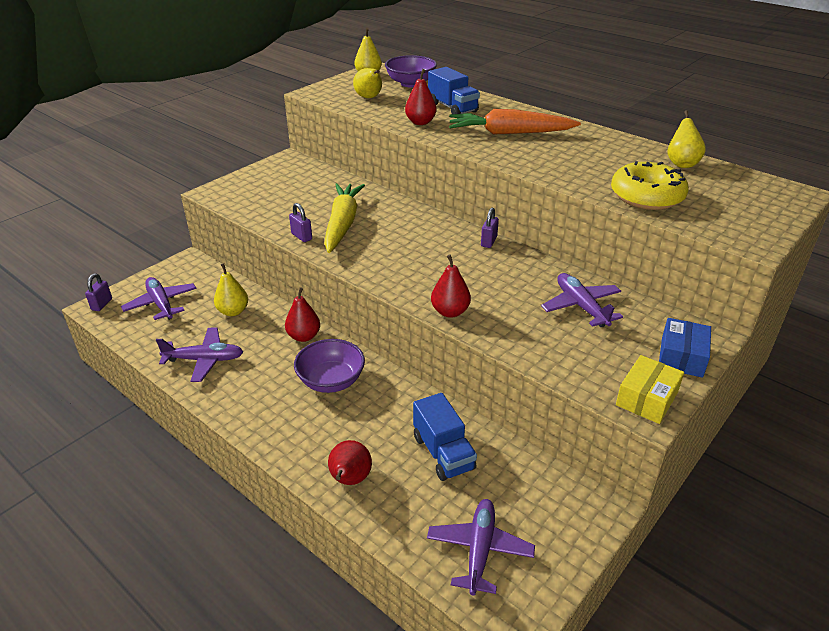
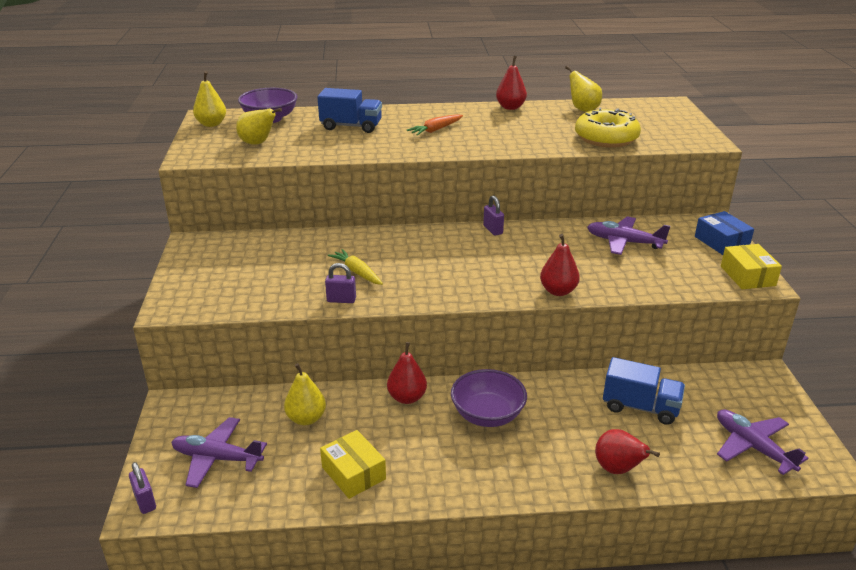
camera: 45 degrees left, 5 degrees down
(204, 360) = (353, 473): purple plane -> yellow box
(342, 224) = (357, 272): yellow carrot -> yellow carrot, size x0.53
(420, 122) = (349, 147): red pear -> red pear (510, 107)
(509, 133) = (435, 130): orange carrot -> orange carrot, size x0.53

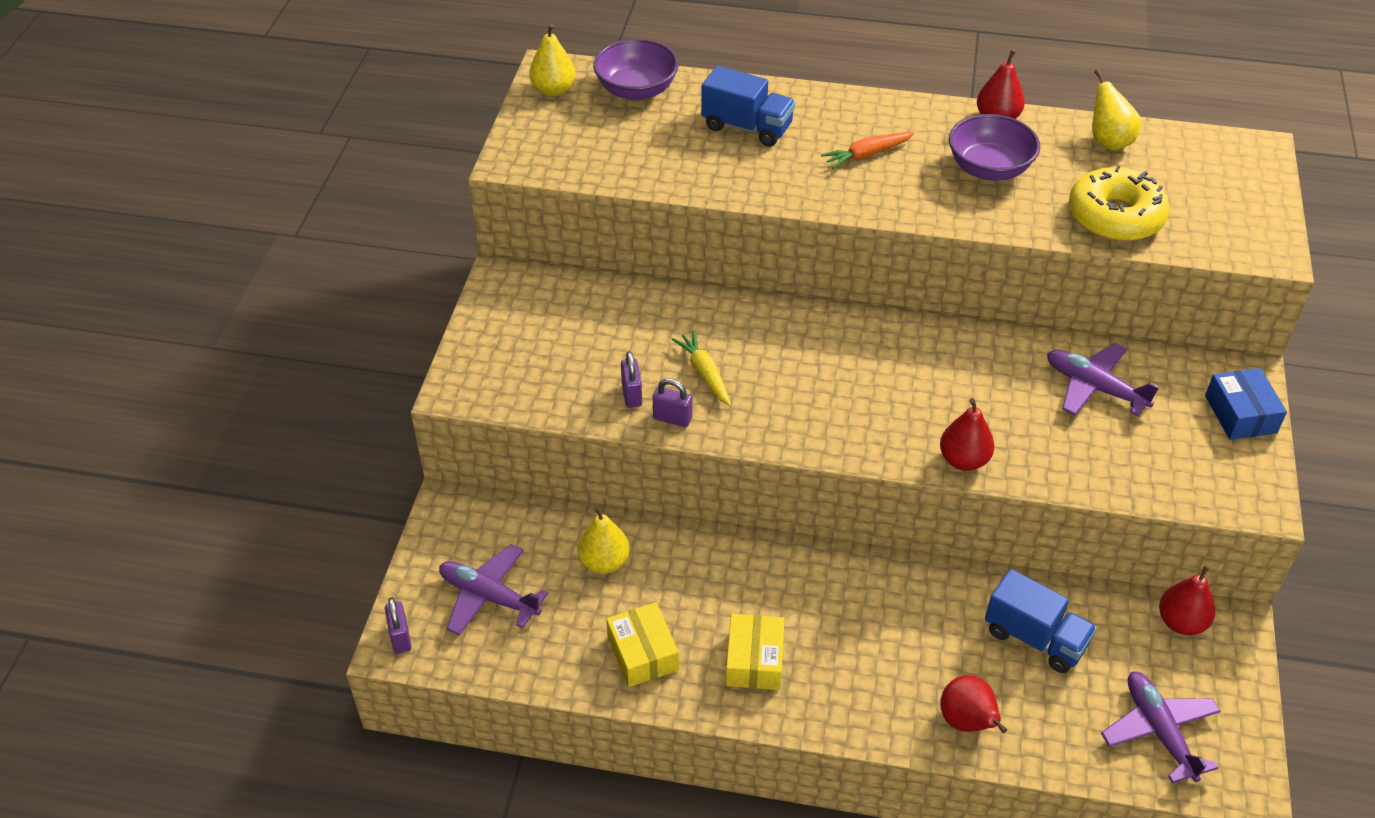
camera: 15 degrees right, 15 degrees up
(258, 143) = (608, 144): yellow pear -> none
(407, 398) = (736, 557): red pear -> red pear (1181, 622)
(487, 415) = (830, 606): purple bowl -> purple bowl (989, 169)
(493, 230) = (914, 328): purple padlock -> purple padlock (631, 394)
(747, 276) = (1246, 486): yellow box -> yellow box (754, 660)

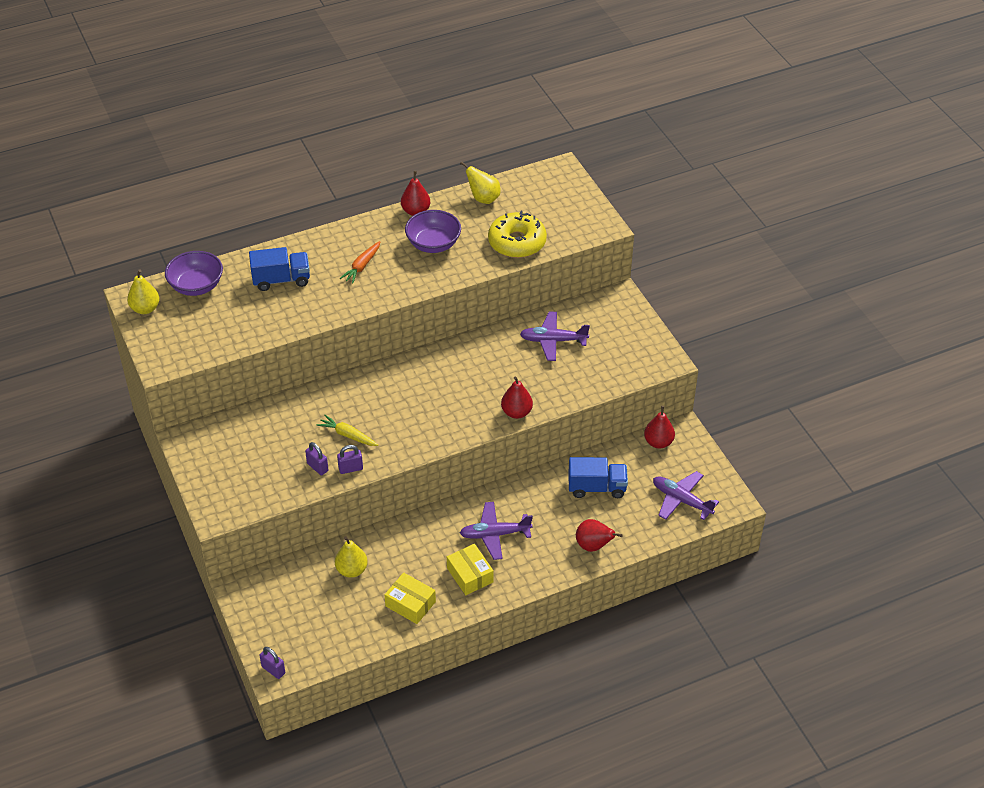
camera: 35 degrees left, 0 degrees up
(489, 596) = (304, 622): purple plane -> purple plane (495, 534)
(1240, 414) = (631, 320): blue box -> none

